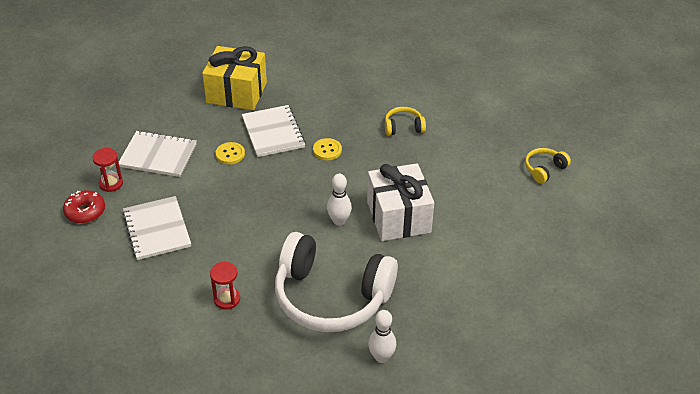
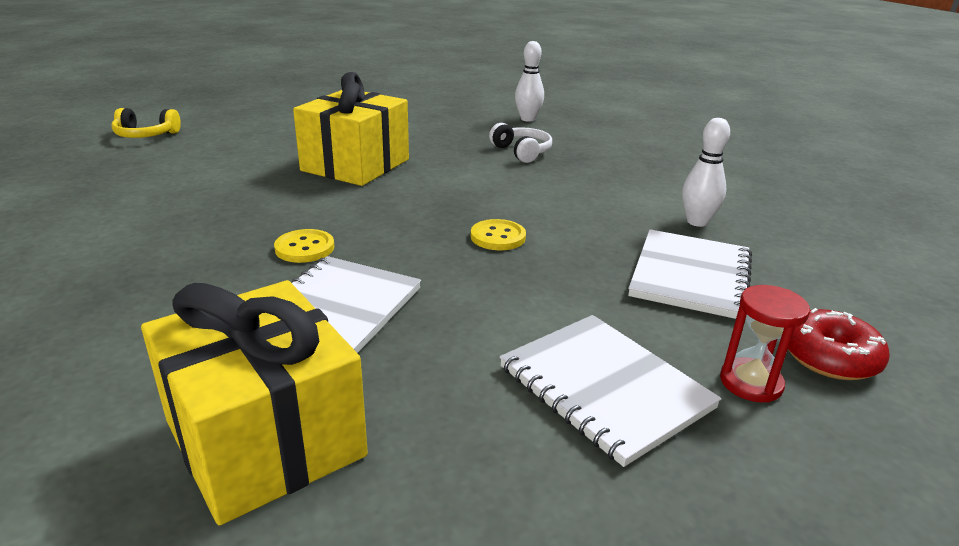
camera: 140 degrees left, 15 degrees down
(227, 299) = (640, 187): red hourglass -> none
(230, 154) = (457, 316): yellow button -> yellow button (498, 237)
(331, 297) = (522, 152): white headphones -> white headphones, size x0.41
(339, 221) = (423, 186): white bowling pin -> white bowling pin (697, 222)
(398, 217) = (356, 165): white gift -> yellow gift
(403, 127) = (158, 223): yellow headphones -> none

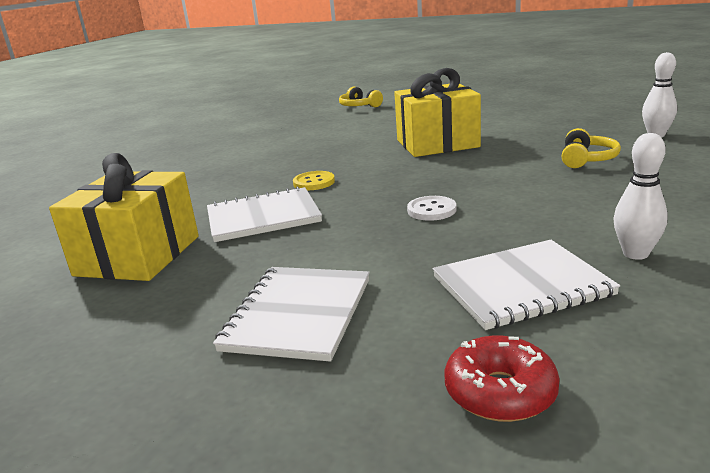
camera: 55 degrees right, 5 degrees down
(498, 237) = (431, 210): yellow button -> white button
(522, 152) = (586, 159): white headphones -> yellow headphones
(751, 383) = (391, 366): red hourglass -> none

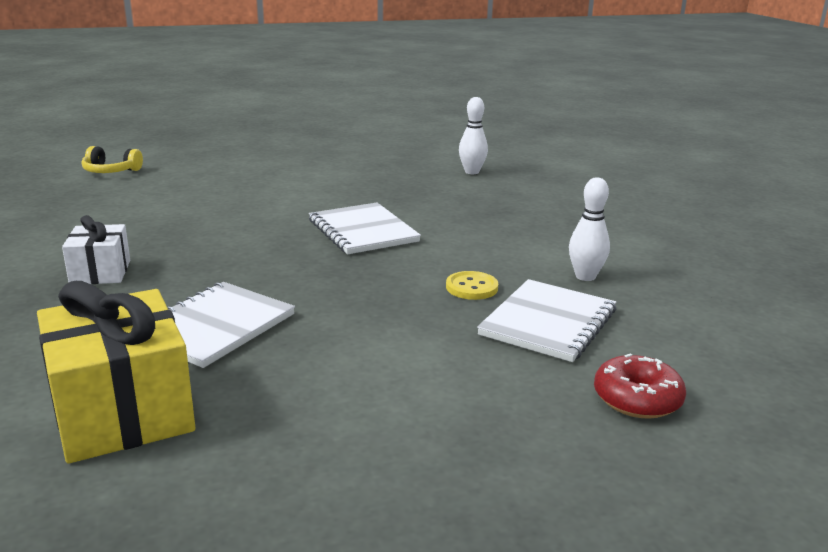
camera: 45 degrees left, 0 degrees up
(257, 168) = (100, 272): none -> white gift
(298, 314) = (414, 403): white notebook -> white notebook (363, 231)
(314, 182) = (210, 275): yellow button -> yellow button (471, 287)
(431, 210) = (385, 277): white button -> none
(437, 143) = (285, 207): yellow gift -> none
(586, 159) = (448, 203): yellow headphones -> none

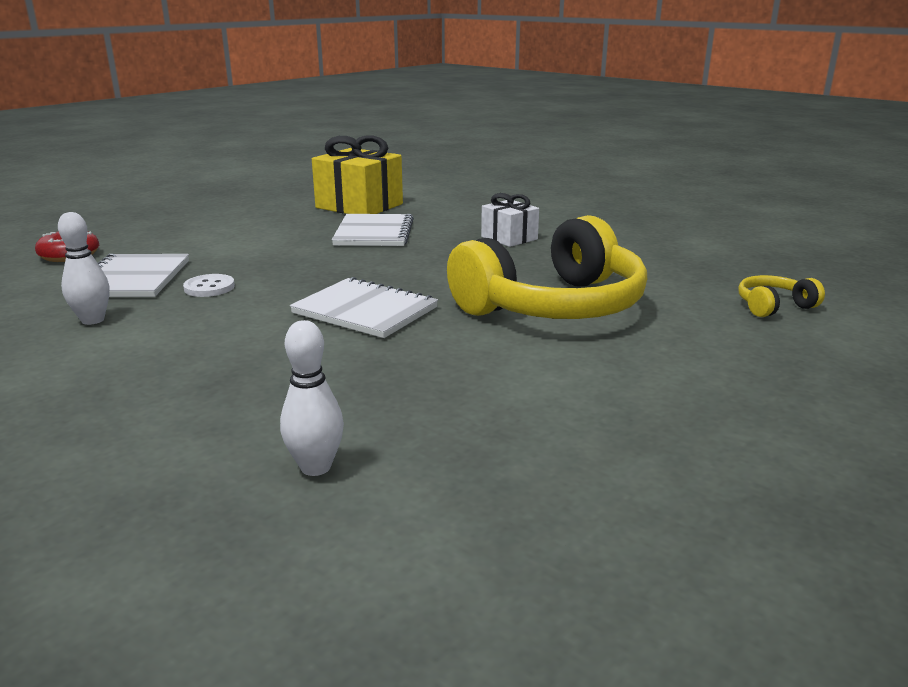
camera: 150 degrees right, 0 degrees up
(232, 202) = (553, 306): none -> yellow headphones
(471, 287) = (209, 287): yellow button -> white button

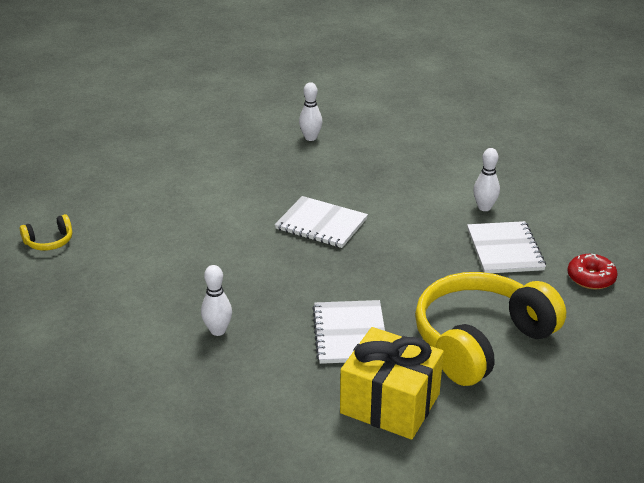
camera: 175 degrees right, 10 degrees up
(209, 287) = (440, 242): white button -> none
(509, 238) = (218, 331): white gift -> white bowling pin
(553, 306) = (198, 234): yellow headphones -> yellow headphones (480, 340)

